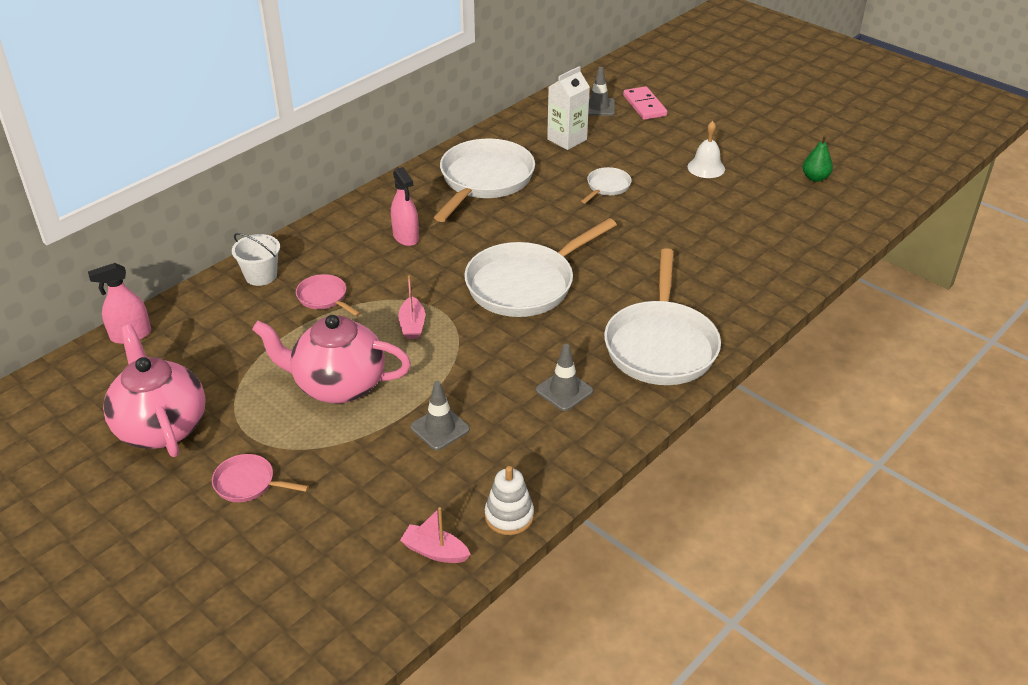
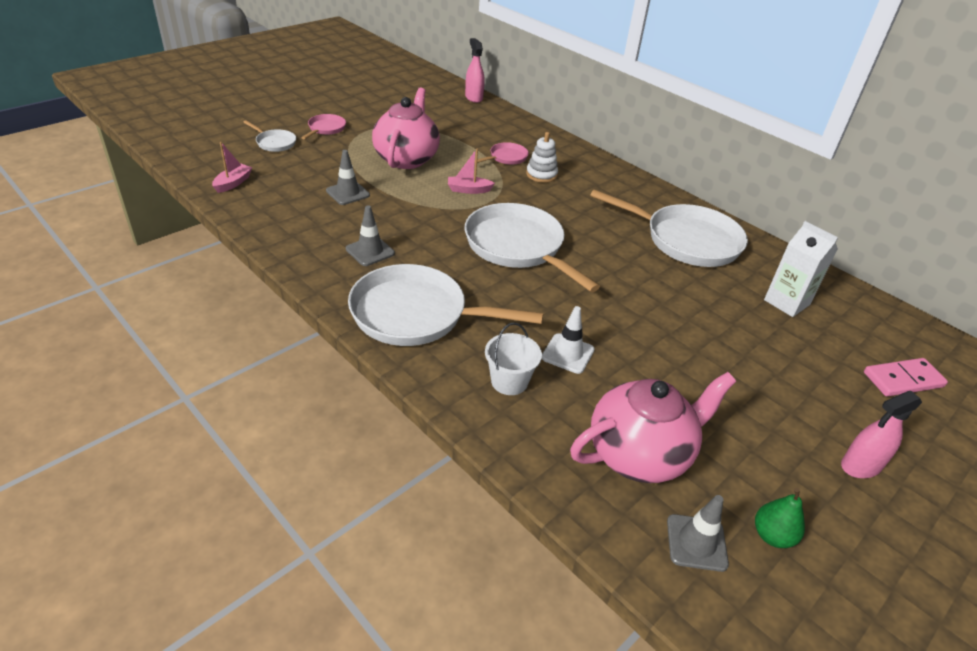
camera: 90 degrees right, 0 degrees up
(161, 427) = (386, 106): pink teapot -> pink teapot (640, 454)
(261, 276) = (534, 136): white bucket -> white bucket (509, 381)
(406, 237) = (587, 194): pink spray bottle -> pink spray bottle (860, 466)
(509, 516) = (247, 213): white stacking toy -> white stacking toy (541, 175)
(598, 107) = (876, 337): grey traffic cone -> grey traffic cone (696, 543)
(607, 187) = (694, 319): white pan -> white pan (274, 143)
(679, 254) = (568, 353): none -> white traffic cone
(706, 167) = (762, 412): white bell -> none

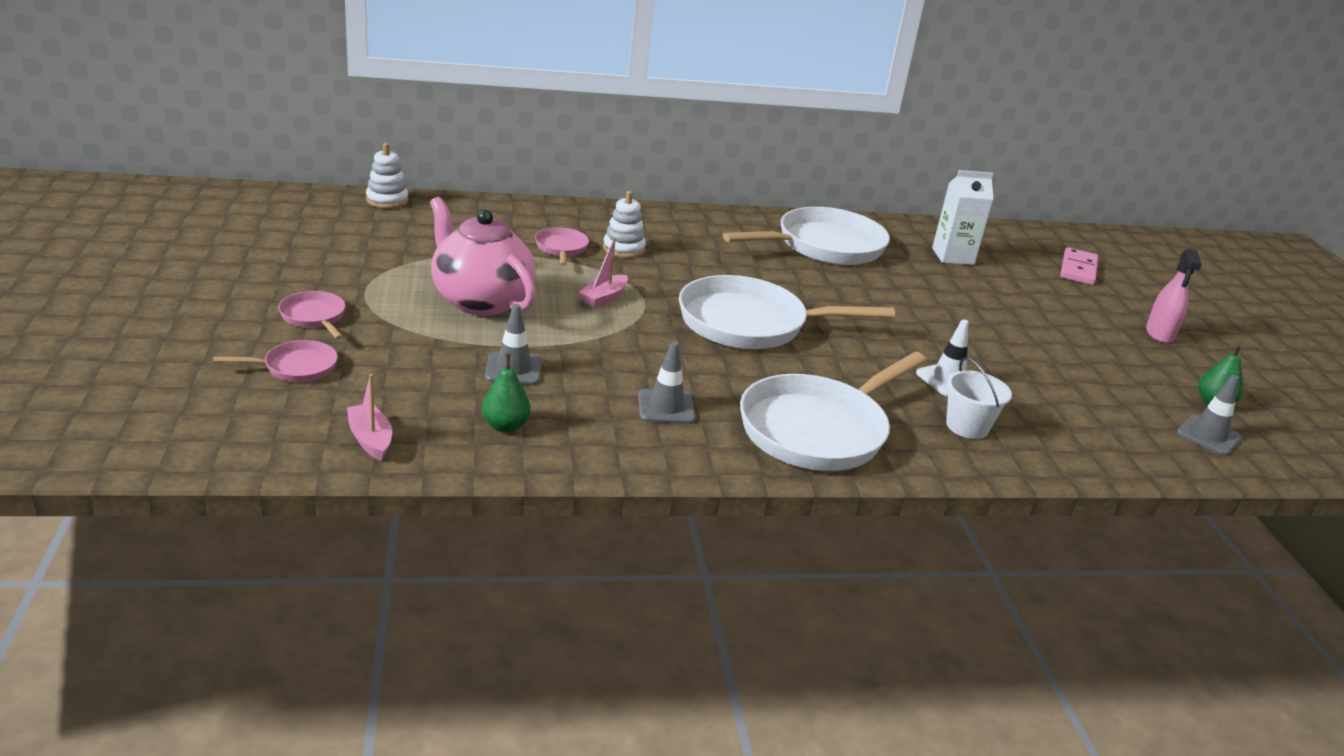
camera: 55 degrees left, 10 degrees down
(274, 143) = (296, 367): white pan -> pink pan
(288, 211) = (505, 426): none -> green pear
(474, 98) = (387, 200): pink spray bottle -> white stacking toy
(640, 454) = (1101, 411): pink teapot -> none

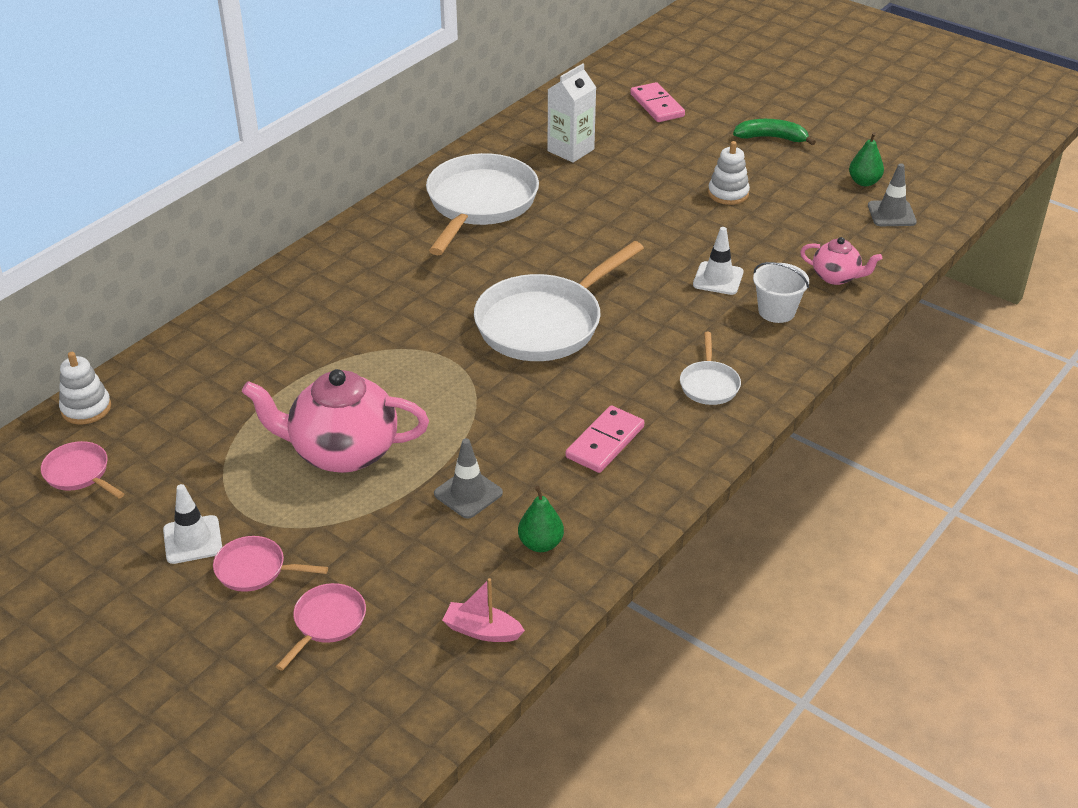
camera: 40 degrees left, 10 degrees up
(313, 283) = (192, 540): none -> white traffic cone
(561, 248) = (310, 351): pink pan -> pink pan (79, 473)
(604, 298) = (419, 377): pink boat -> none
(623, 249) = (354, 316): white stacking toy -> white stacking toy (728, 193)
(666, 407) = (605, 442): grey traffic cone -> pink domino
(818, 430) = (709, 384): white pan -> white pan, size x0.46
(1070, 440) = (836, 277): none -> pink teapot
(1159, 334) = (771, 138): pink spray bottle -> green banana

